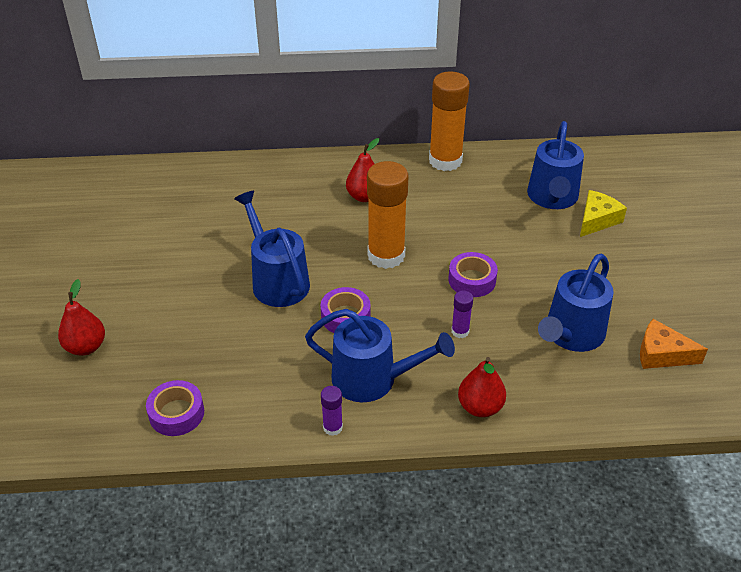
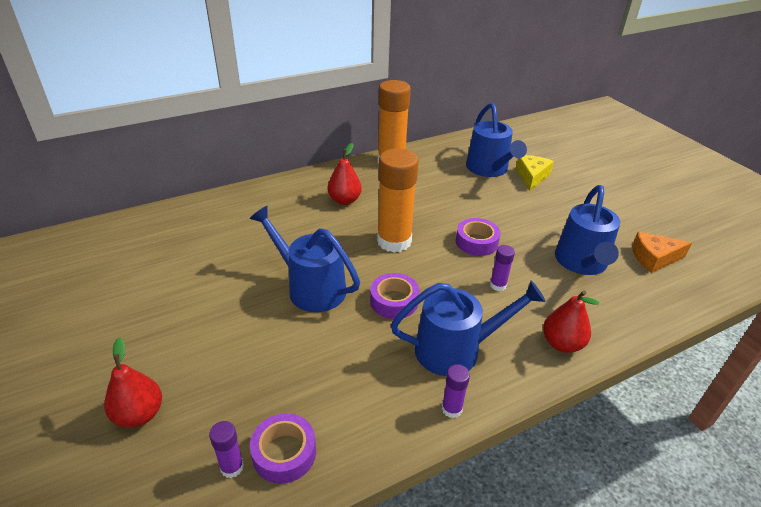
camera: 25 degrees left, 5 degrees down
(133, 409) = (232, 467): none -> purple glue stick

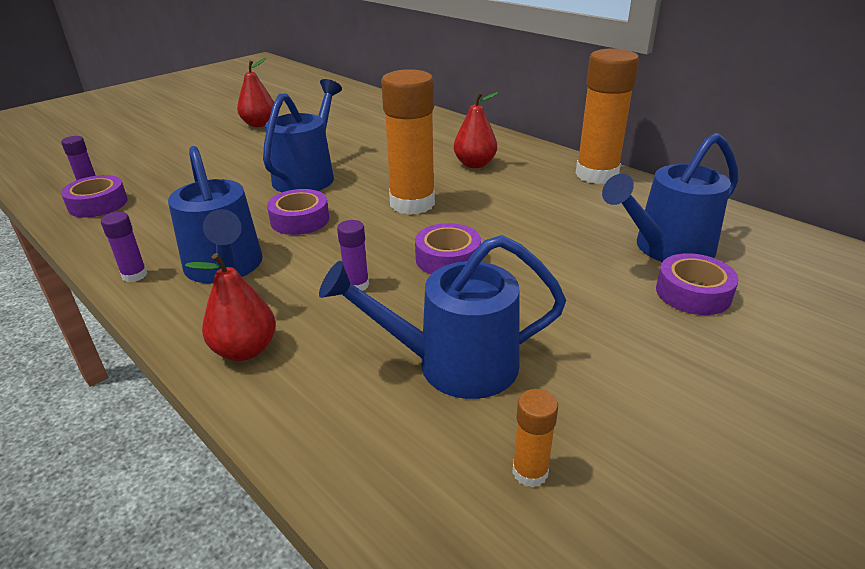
camera: 75 degrees right, 5 degrees down
(139, 414) = (147, 149): red pear -> red pear (259, 124)
(532, 177) = (693, 293): yellow cheese -> purple tape
(654, 258) = (530, 472): orange cheese -> orange glue stick

